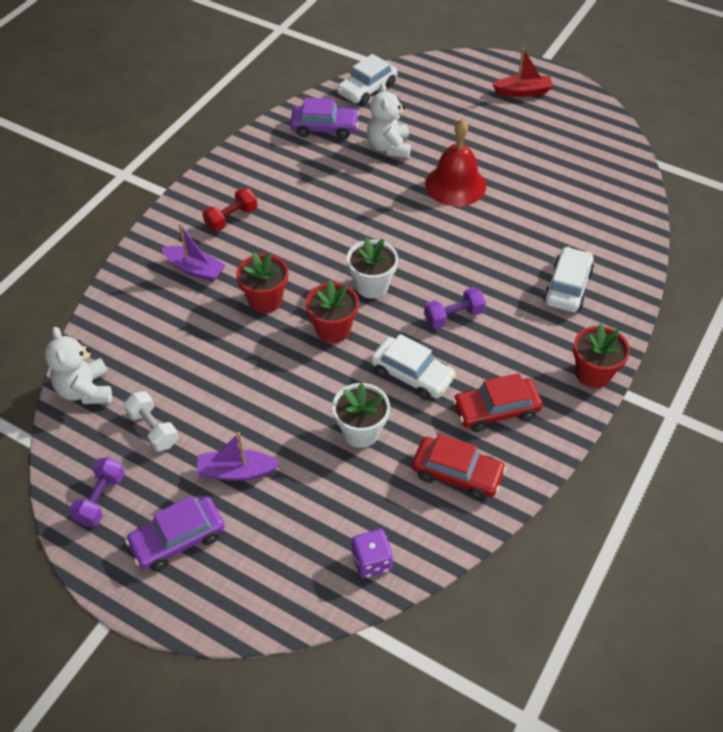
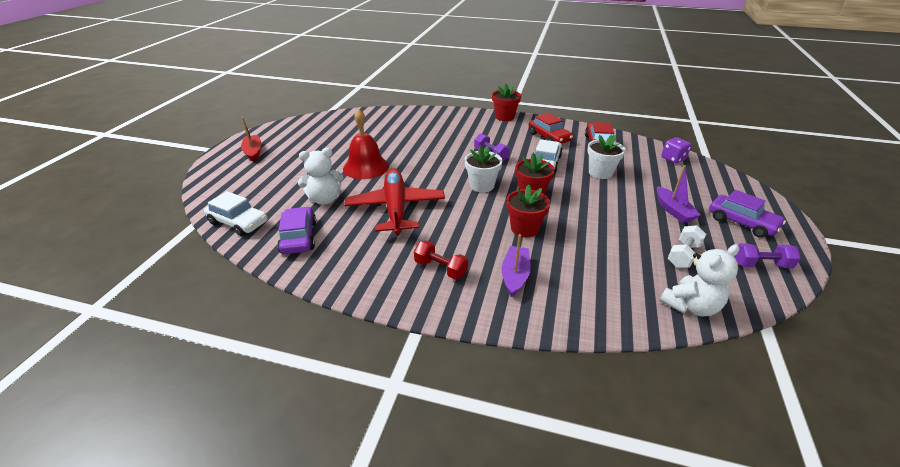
camera: 105 degrees left, 15 degrees down
(349, 200) = (396, 208): none -> red plane
(567, 287) = (447, 126): white car -> none

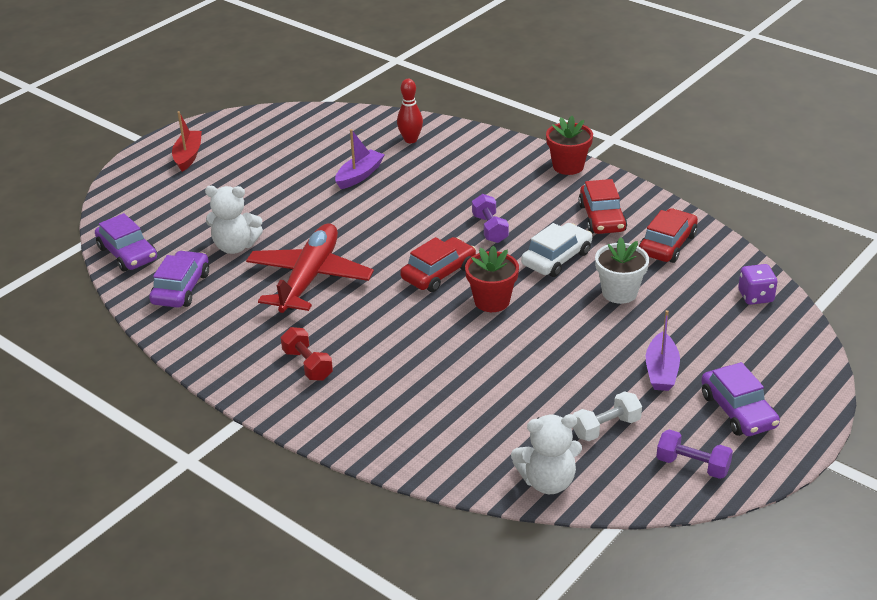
camera: 25 degrees right, 0 degrees up
(238, 222) = (128, 253): white car -> purple car
(366, 167) = (312, 210): red bell -> none
(401, 119) = (410, 140): none -> red bowling pin
(482, 185) = (438, 273): white flower pot -> red car
(515, 276) = (382, 395): purple boat -> purple boat (359, 175)
(524, 228) = (442, 344): red flower pot -> none

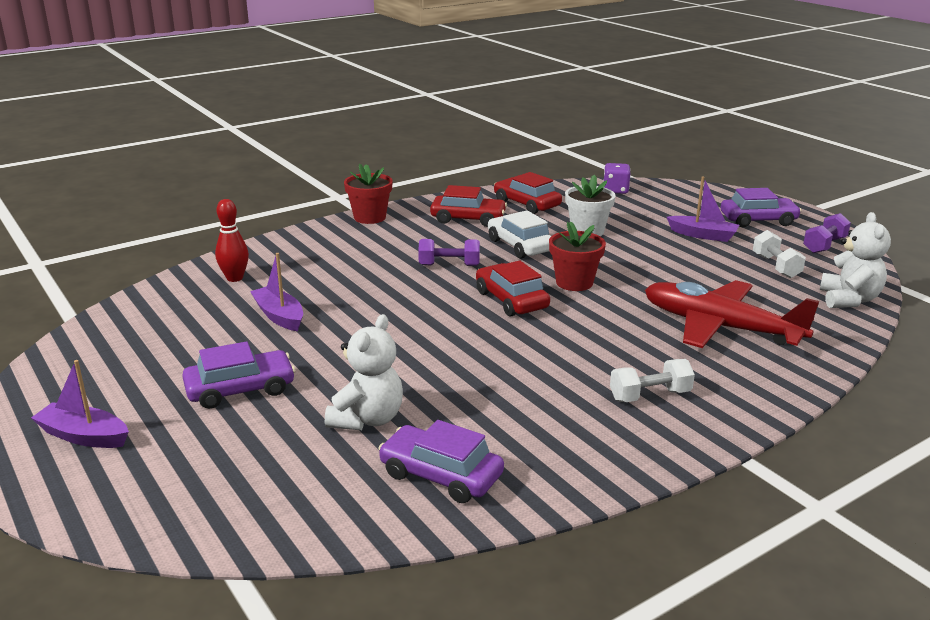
camera: 75 degrees left, 10 degrees down
(128, 253) = (312, 520): purple car -> purple car (240, 389)
(188, 156) = (84, 436): red boat -> purple boat
(307, 365) = (650, 395): red dumbbell -> white dumbbell
(309, 278) = (476, 374): red plane -> red plane (721, 327)

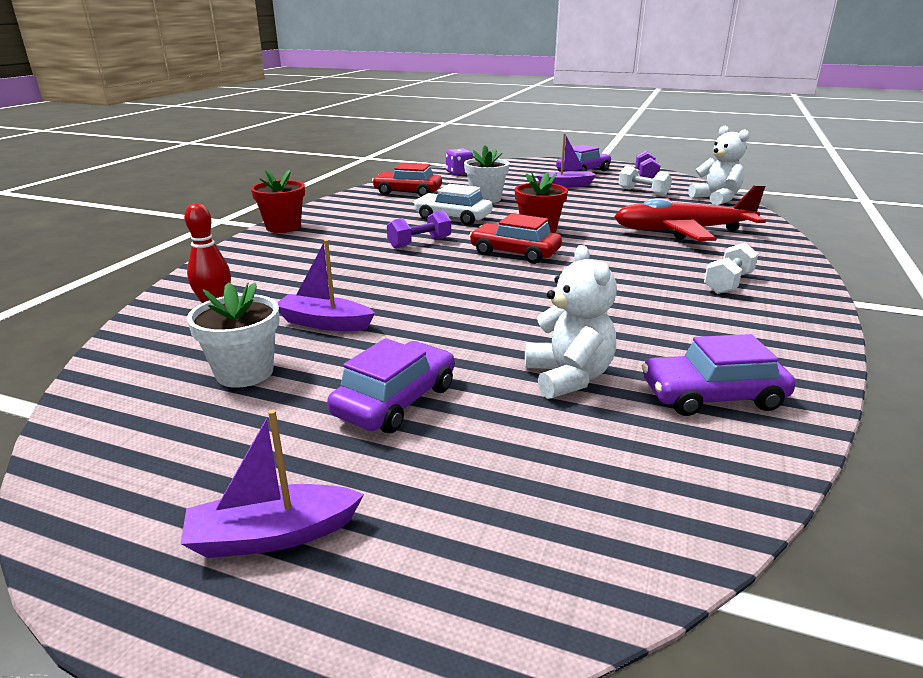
camera: 35 degrees left, 0 degrees up
(188, 336) = (244, 372): none -> white flower pot
(468, 219) = (377, 210): red car -> none

